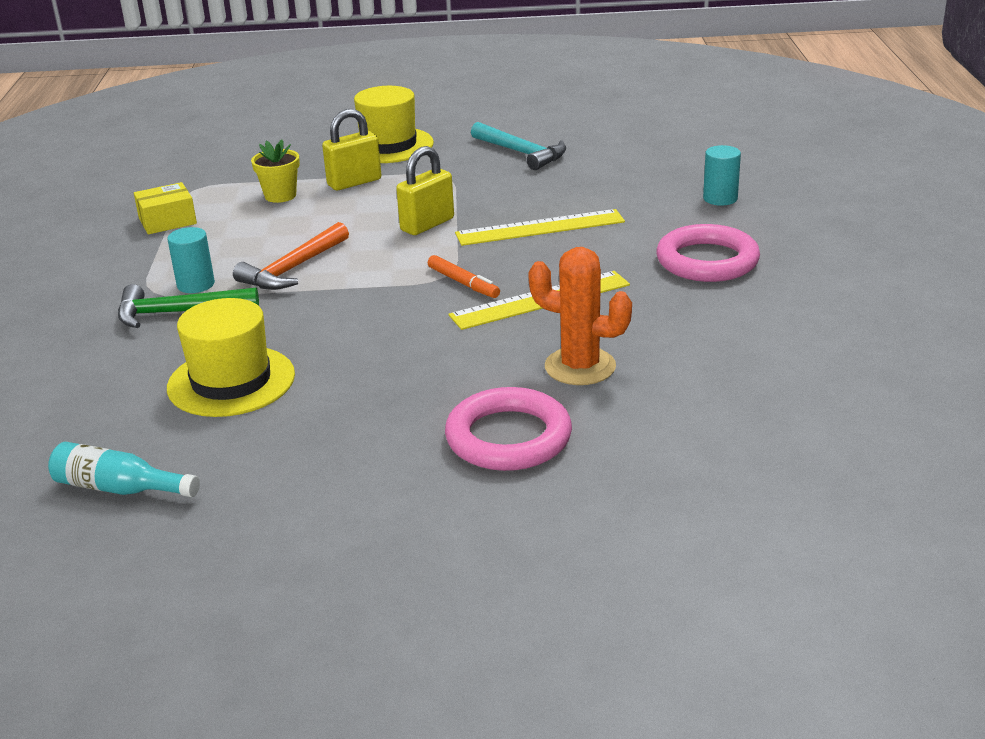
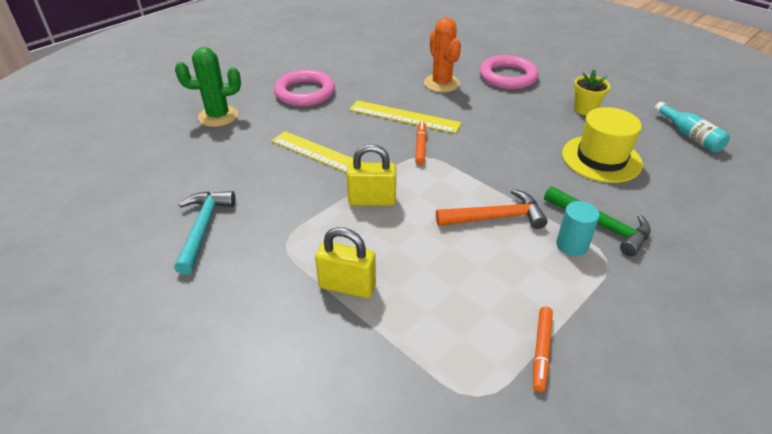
camera: 135 degrees left, 10 degrees up
(167, 221) = (541, 351): yellow box -> orange marker
(280, 196) = (418, 314): yellow flower pot -> yellow flower pot (585, 109)
(388, 145) = (249, 324): yellow hat -> none
(720, 198) = (218, 116): turquoise cylinder -> green cactus

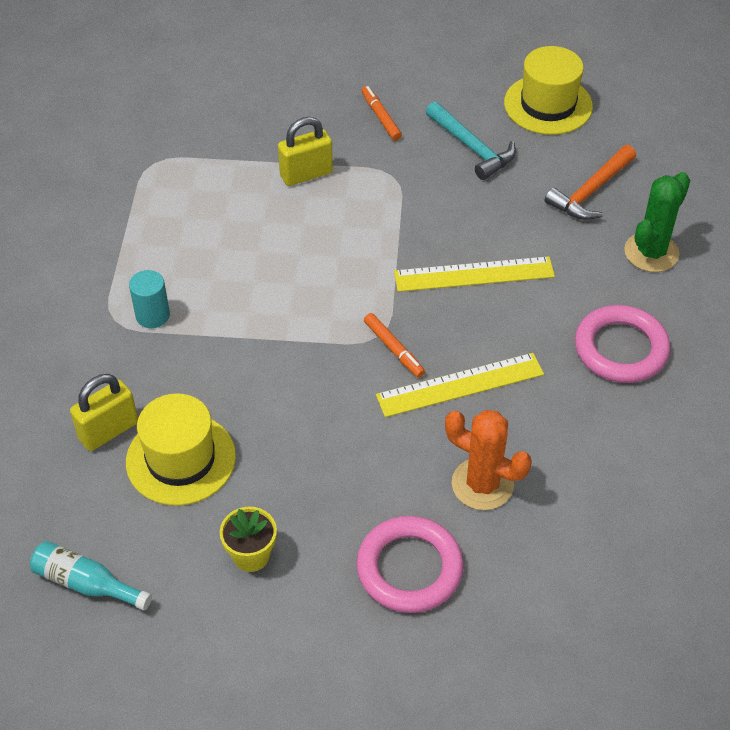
camera: 140 degrees right, 10 degrees up
(102, 226) = (548, 105): none -> yellow hat
(372, 200) = (369, 254): yellow padlock -> yellow padlock (108, 431)
(495, 217) = (241, 304): orange hammer -> orange hammer (591, 191)
(541, 351) = (128, 212): orange marker -> orange marker (381, 117)
(600, 225) = (137, 355): green hammer -> none

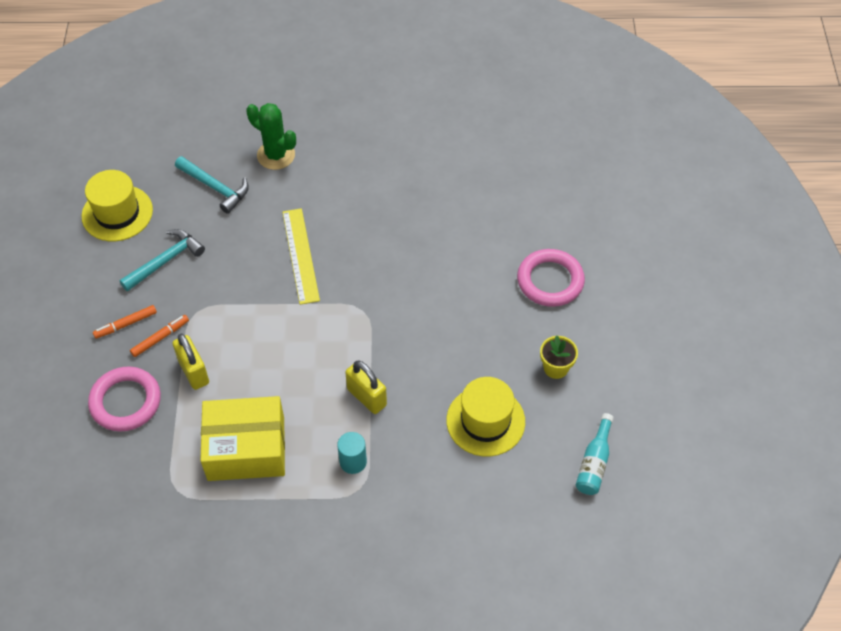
camera: 95 degrees left, 5 degrees up
(108, 431) = (467, 473): yellow padlock -> yellow padlock (367, 397)
(193, 219) = (246, 449): none -> yellow box
(394, 349) = (374, 300): orange marker -> orange marker (160, 338)
(460, 385) = (403, 260): yellow ruler -> none
(482, 484) = (482, 245): orange cactus -> none
(591, 191) = (215, 187): orange hammer -> turquoise hammer
(621, 349) = (364, 174): pink ring -> pink ring (126, 402)

